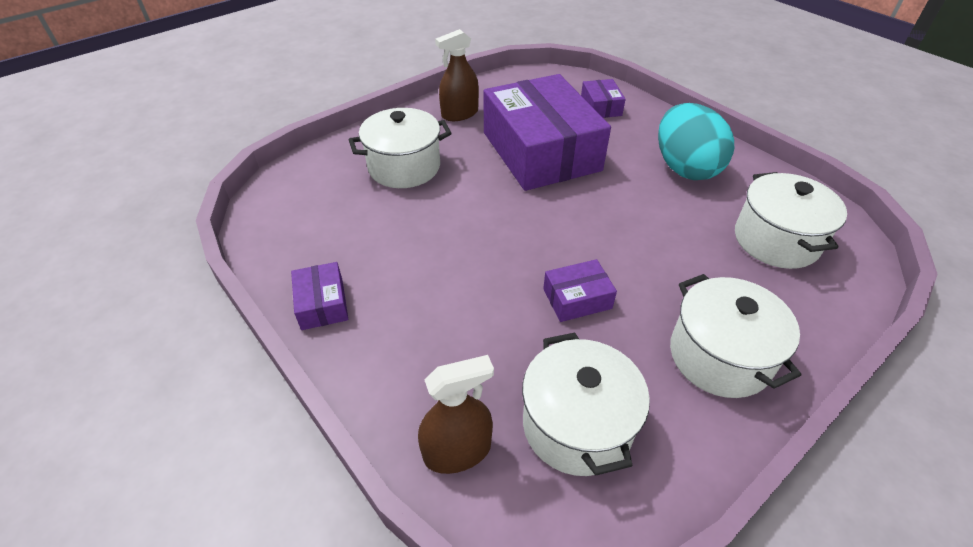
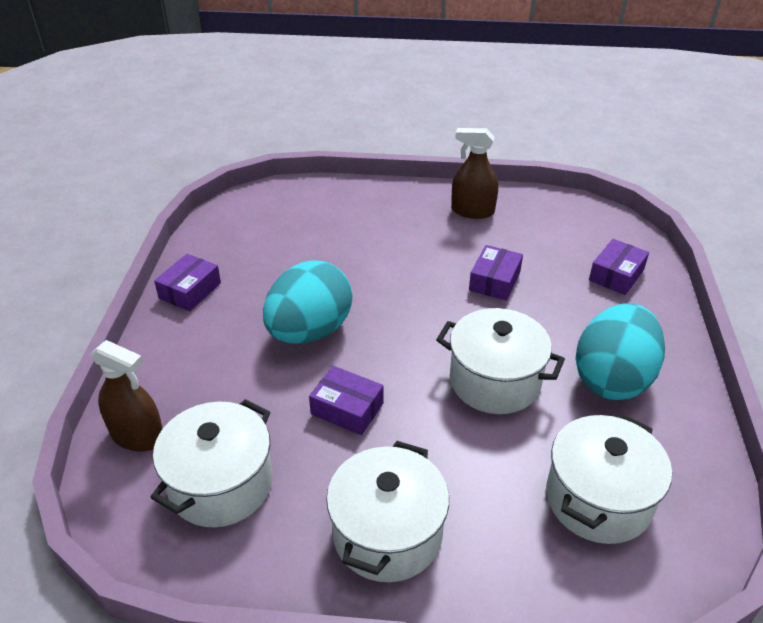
camera: 45 degrees right, 5 degrees down
(404, 167) = (367, 230): white pot -> white pot (494, 381)
(471, 265) = (310, 331): none -> turquoise egg
(540, 151) = (494, 281): purple box -> purple box, size x0.41

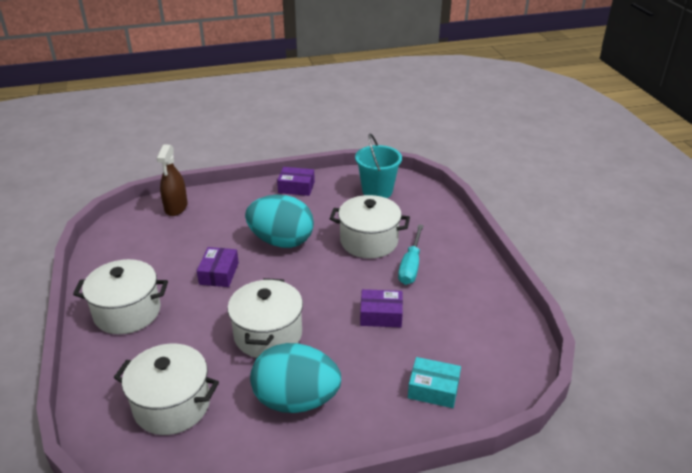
camera: 70 degrees right, 5 degrees down
(221, 484) = (150, 243): white pot -> white pot (369, 241)
(256, 224) = (377, 191): none -> turquoise bucket
(420, 238) = (411, 266): none -> turquoise screwdriver
(472, 211) = (467, 286): brown spray bottle -> none
(616, 275) = (433, 389): purple box -> turquoise box

